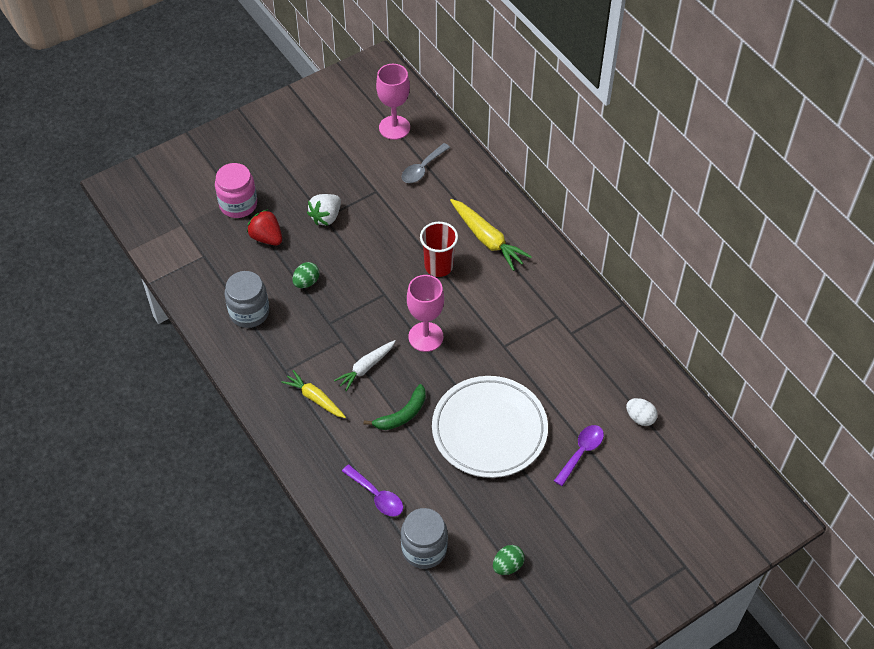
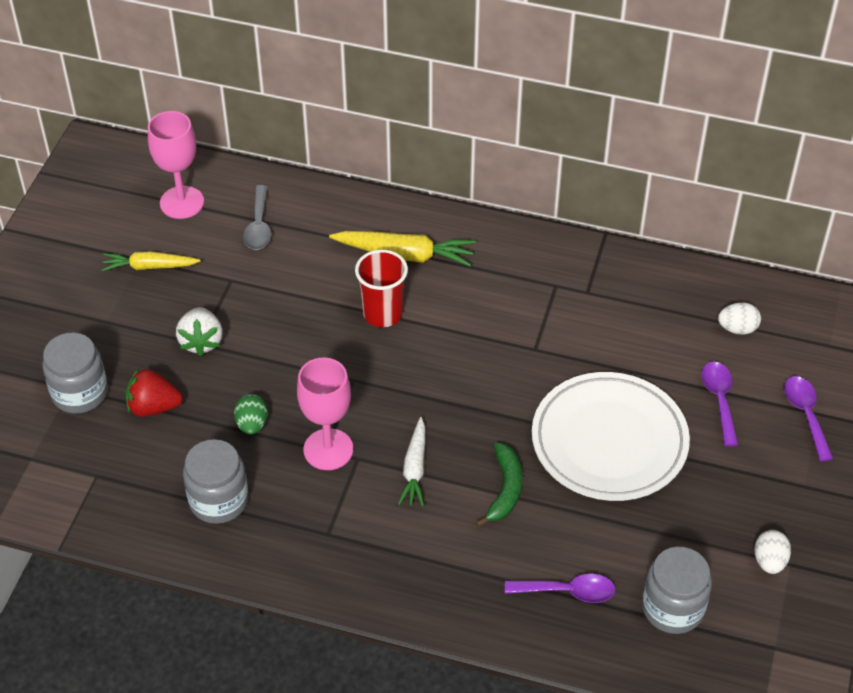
camera: 40 degrees left, 5 degrees down
(238, 204) = (80, 393): pink jar -> grey jar
(315, 398) = (393, 539): yellow carrot -> yellow carrot (149, 267)
(425, 337) = (445, 394): pink goblet -> pink goblet (328, 449)
(507, 565) = (769, 561): green egg -> white egg
(625, 499) = (806, 415): none -> purple spoon

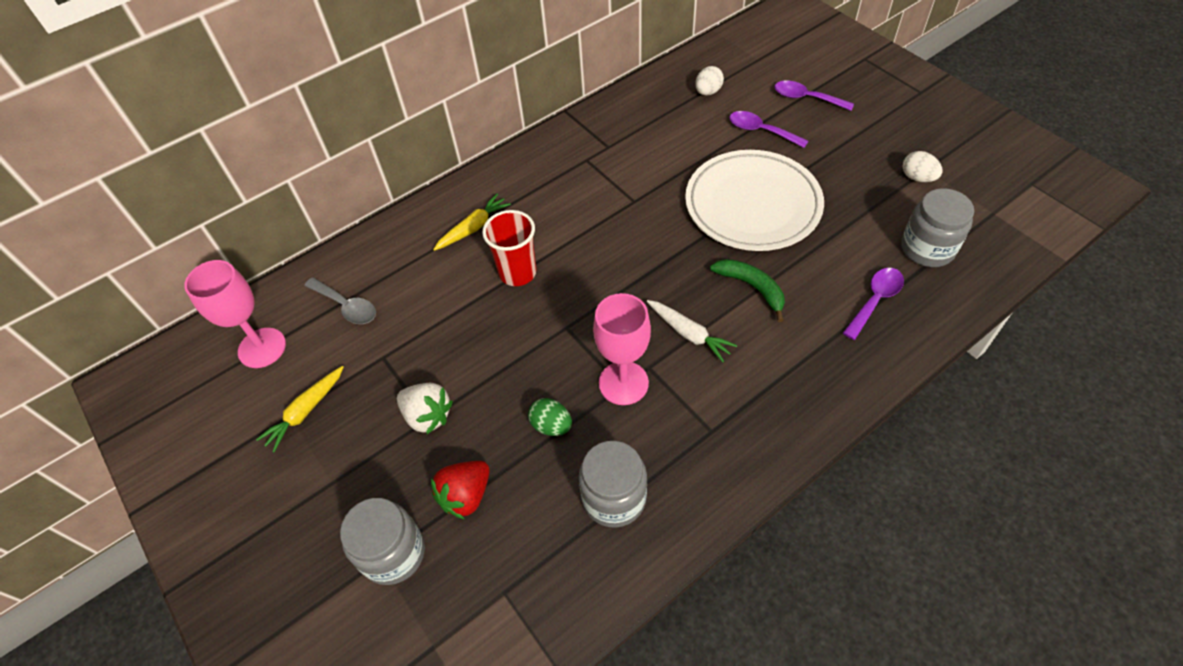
camera: 50 degrees left, 5 degrees up
(405, 254) = (473, 228): yellow carrot -> yellow carrot, size x0.66

